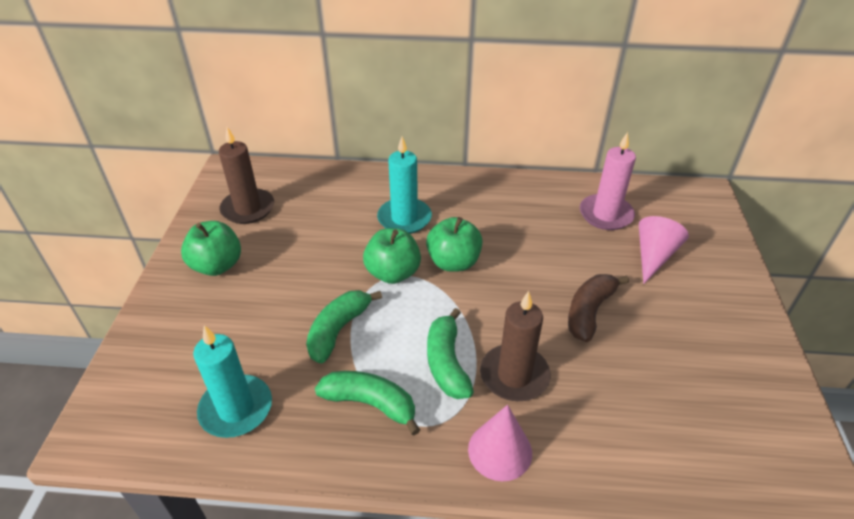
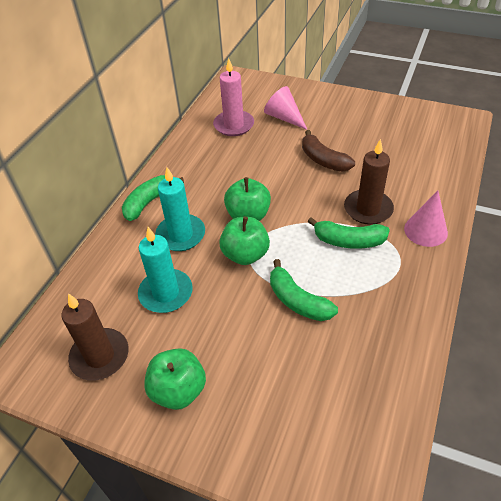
camera: 70 degrees left, 5 degrees up
(236, 409) = (364, 382): turquoise candle -> turquoise candle (166, 293)
(370, 404) = (376, 291): green banana -> green banana (149, 202)

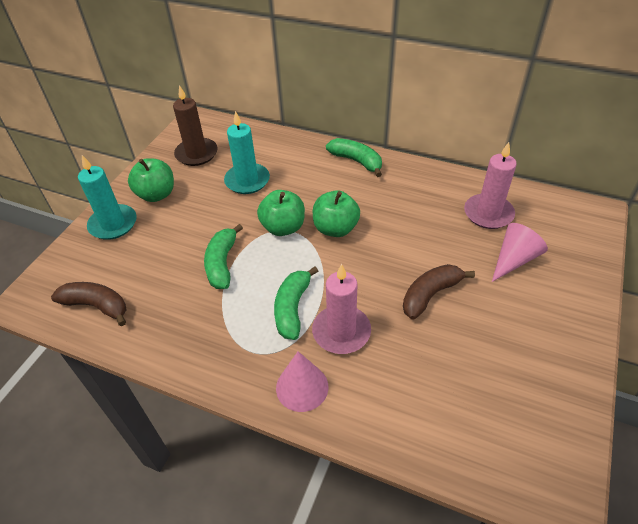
camera: 90 degrees right, 0 degrees up
(181, 235) = (312, 184): turquoise candle -> turquoise candle (113, 224)
(297, 300) = (222, 263): green banana -> green banana turned 45 degrees counterclockwise
(368, 209) = (341, 332): brown candle -> pink candle
(370, 415) = (97, 306): none -> brown banana

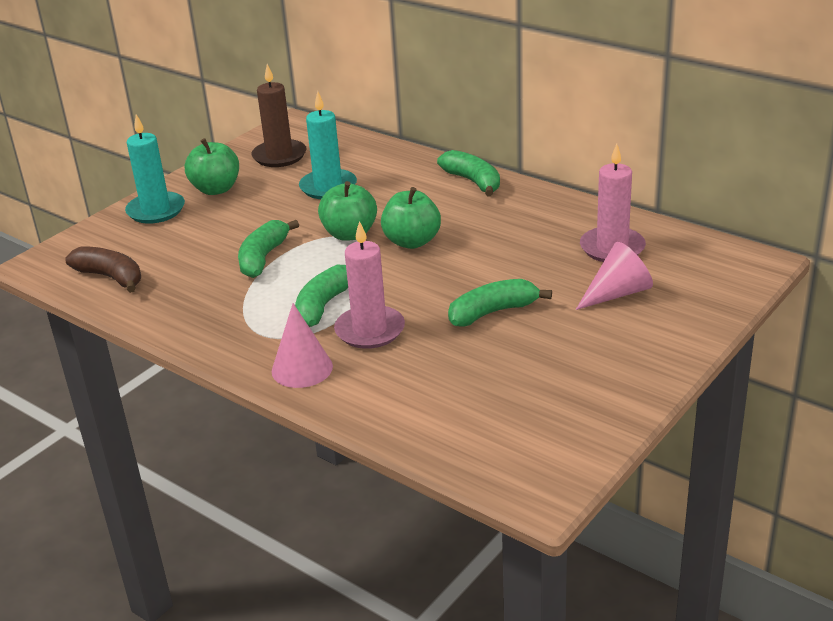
camera: 15 degrees right, 15 degrees down
(430, 295) = (493, 312): brown banana -> green banana

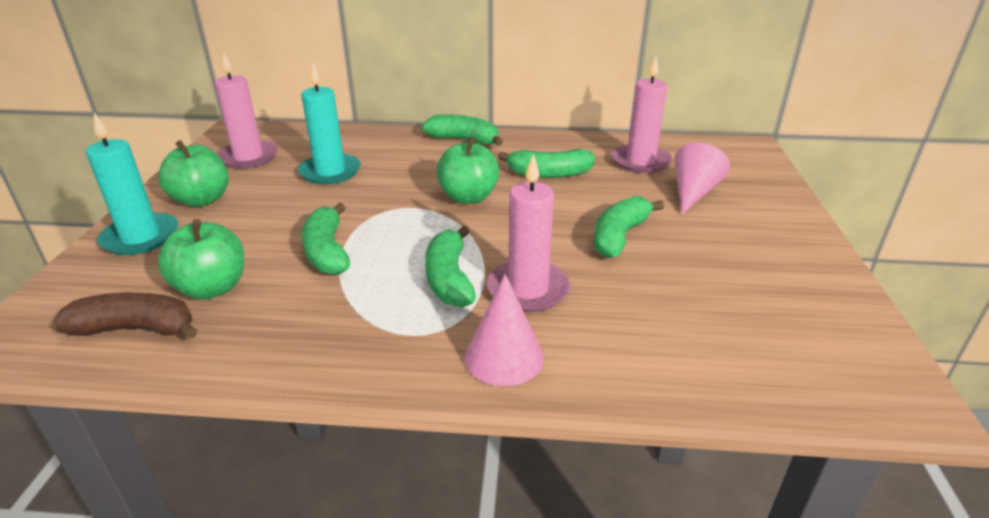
camera: 35 degrees left, 0 degrees up
(279, 156) = (248, 157): brown candle -> pink candle
(349, 234) = (399, 206): green apple -> green apple (212, 288)
(508, 238) = (549, 174): none -> green banana

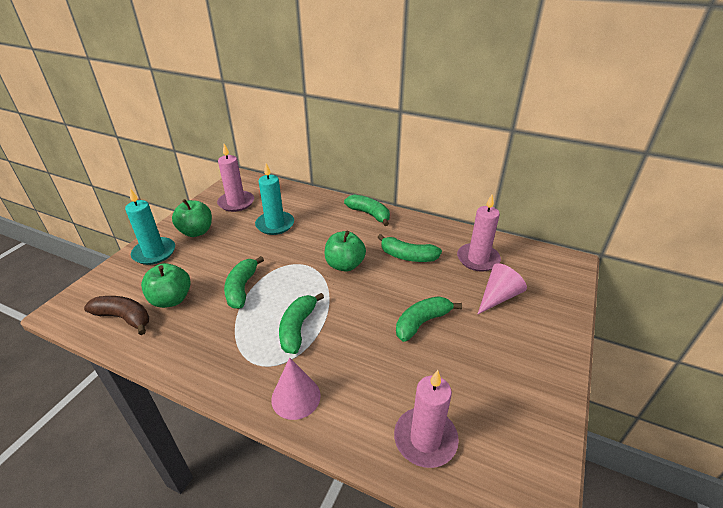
camera: 20 degrees right, 5 degrees up
(528, 289) = (338, 350): pink candle -> pink candle (425, 439)

